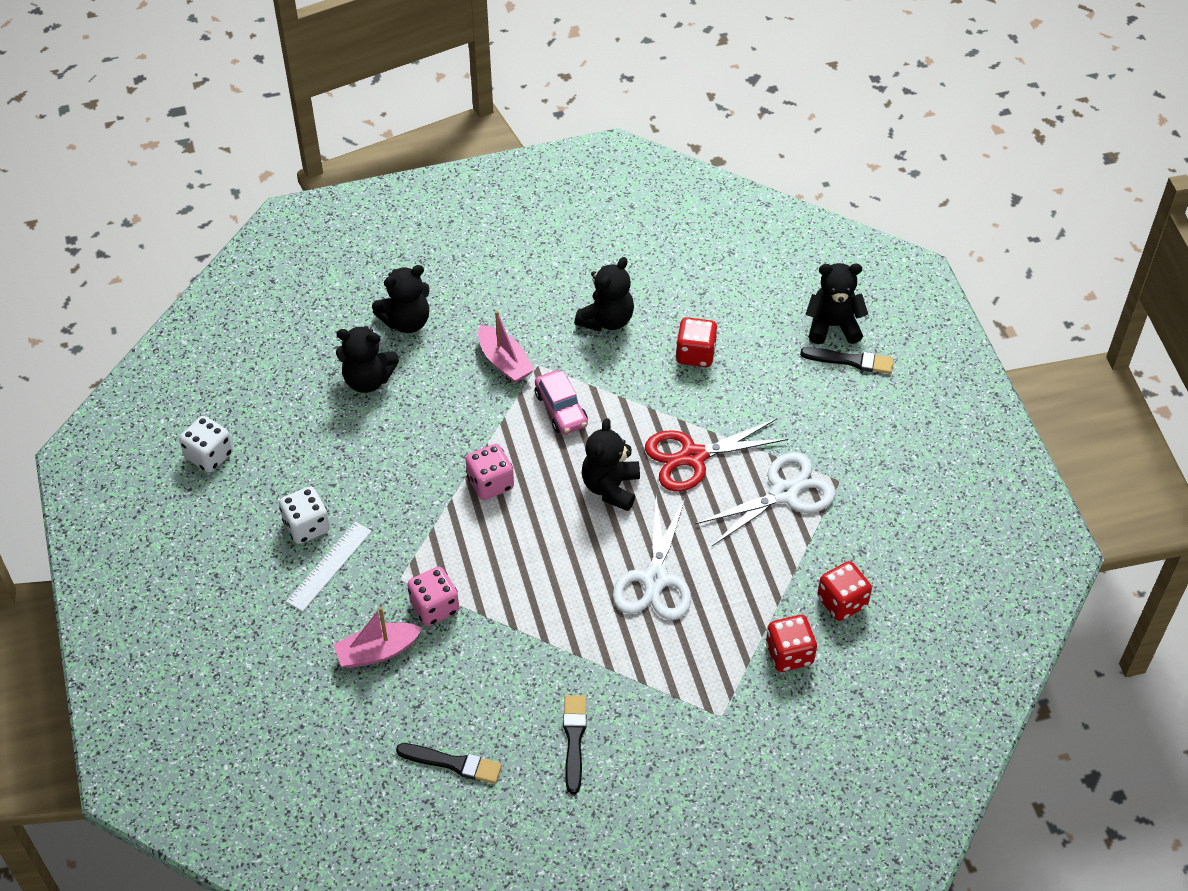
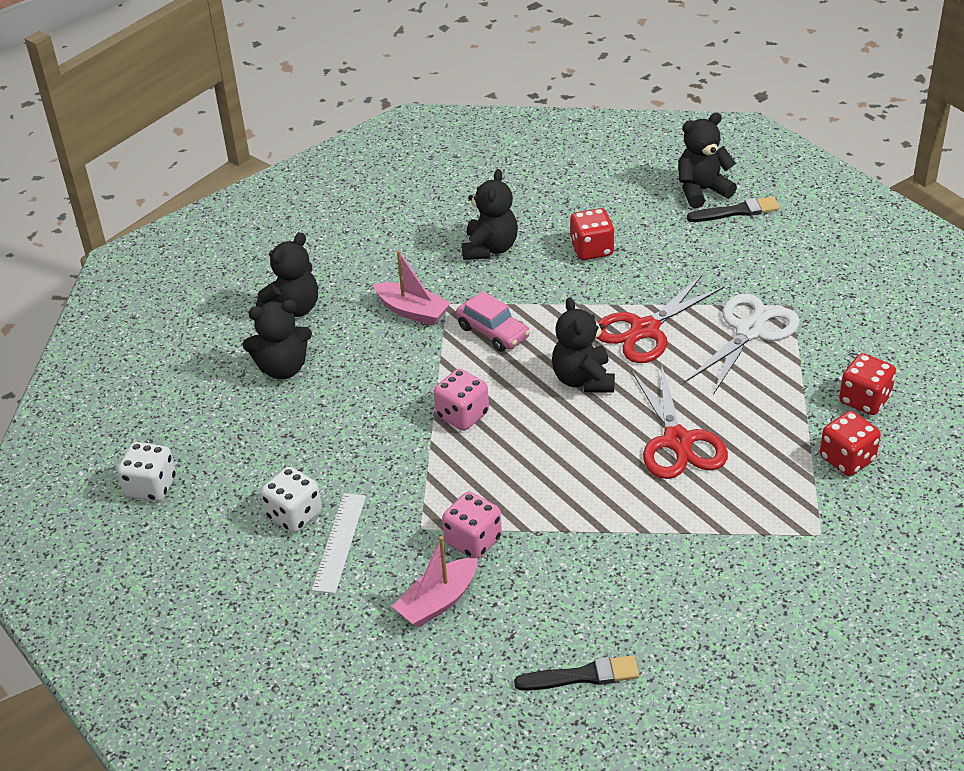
camera: 20 degrees left, 10 degrees down
(574, 740) = (692, 608): black brush -> none
(655, 579) = (677, 441): white scissors -> red scissors

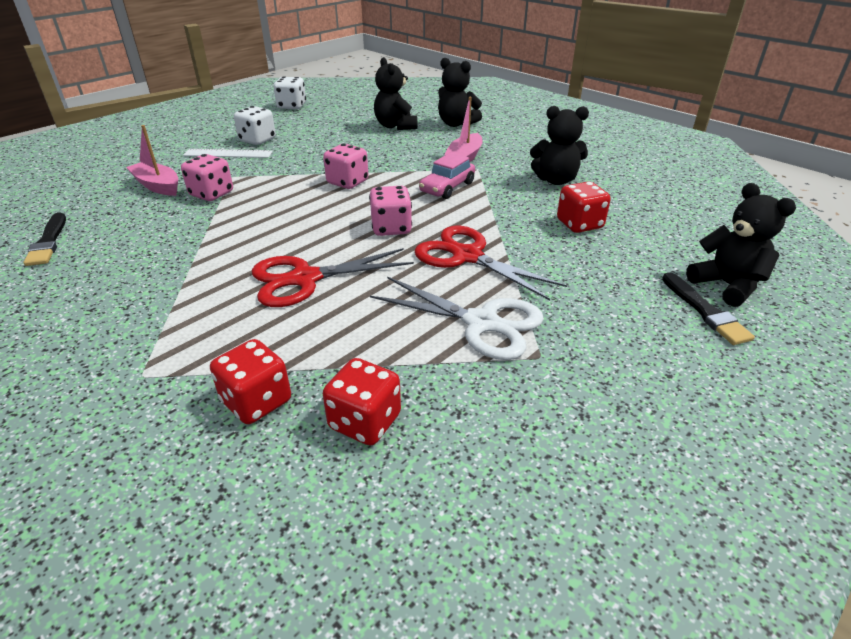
camera: 80 degrees right, 5 degrees down
(583, 380) = (391, 228): black teddy bear -> pink dice

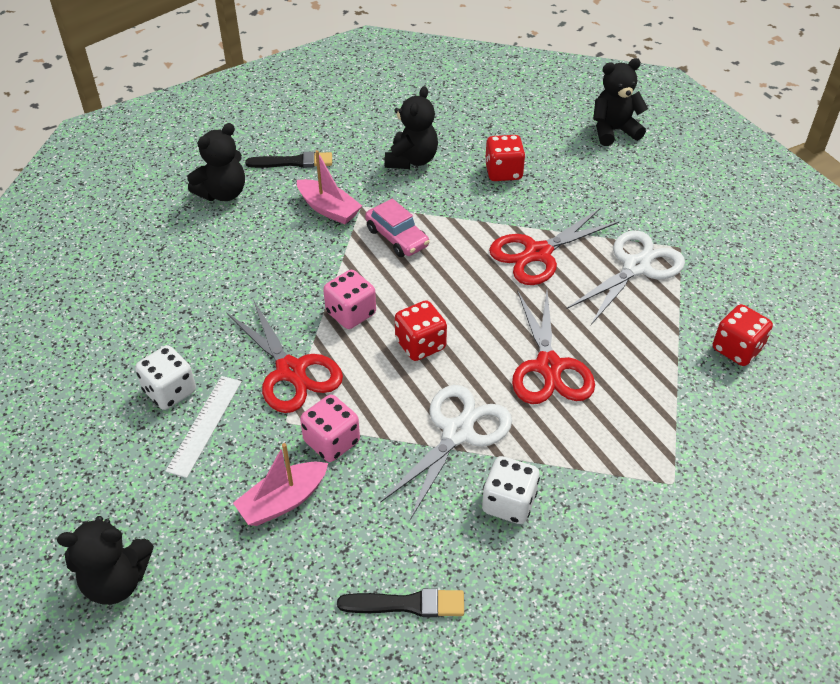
camera: 75 degrees left, 10 degrees up
(219, 241) = (457, 433): none -> white scissors
(256, 401) = (711, 407): red dice -> red dice (420, 345)
(281, 171) = (291, 371): none -> red scissors
(292, 106) = (47, 345): white dice -> white dice (508, 503)
(391, 228) = (471, 294): pink dice -> none
(395, 126) = (198, 247): black teddy bear -> black teddy bear (117, 581)
(705, 311) = (642, 153): black brush -> black brush (293, 162)

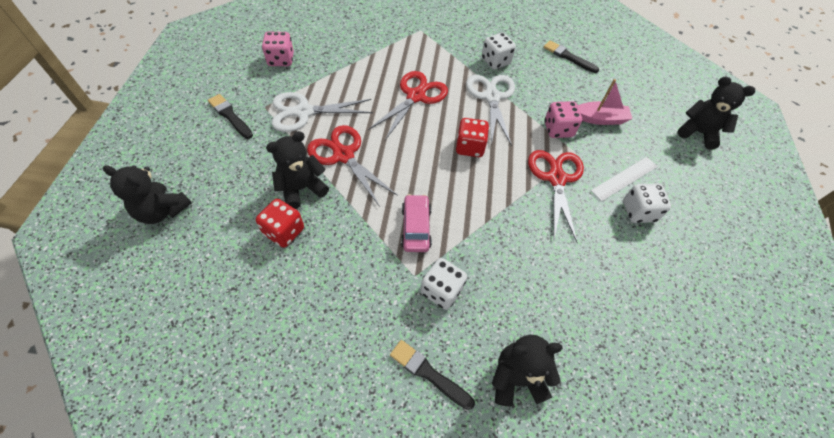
camera: 145 degrees left, 10 degrees up
(328, 209) = (441, 290): pink boat -> white dice
(351, 313) = (494, 191): pink dice -> pink dice (281, 60)
(411, 160) = (332, 296): black teddy bear -> black teddy bear (301, 189)
(457, 433) = (491, 97): white scissors -> white scissors turned 105 degrees clockwise
(538, 253) = (343, 155): red scissors -> red scissors turned 135 degrees counterclockwise
(693, 219) = (230, 116): none -> black brush
(737, 349) = (320, 50): red dice -> none

